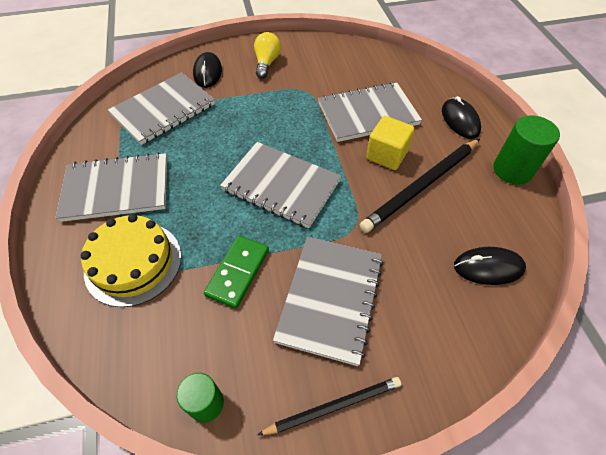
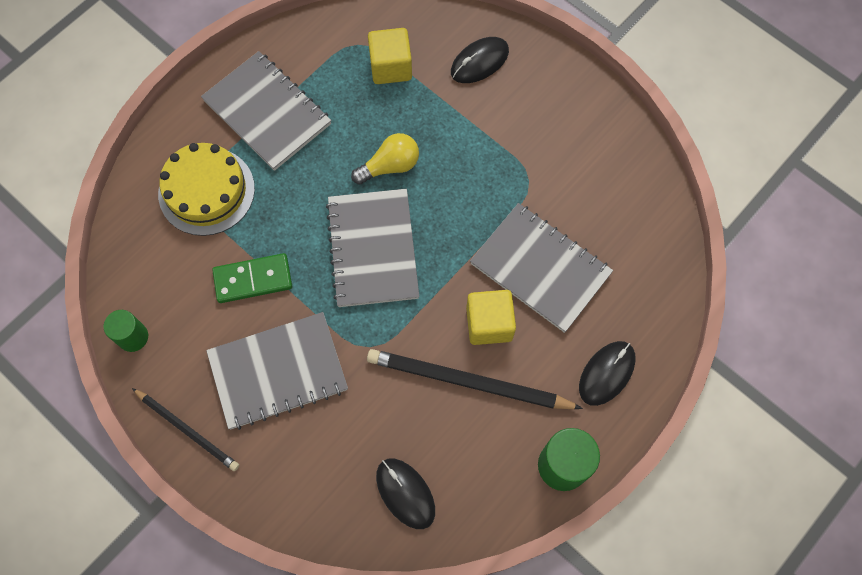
camera: 55 degrees right, 15 degrees up
(163, 110) = (391, 67): grey notebook -> yellow cube
(267, 63) = (544, 109): yellow light bulb -> yellow light bulb (390, 166)

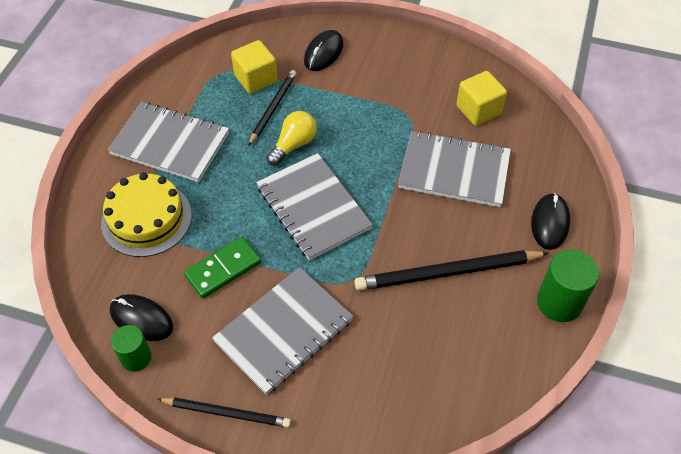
camera: 25 degrees left, 15 degrees down
(391, 111) = (273, 108): none -> black pencil
(405, 493) = (447, 379): black mouse -> black mouse (141, 319)
(489, 324) = (438, 224): yellow cube -> yellow cube (478, 110)

